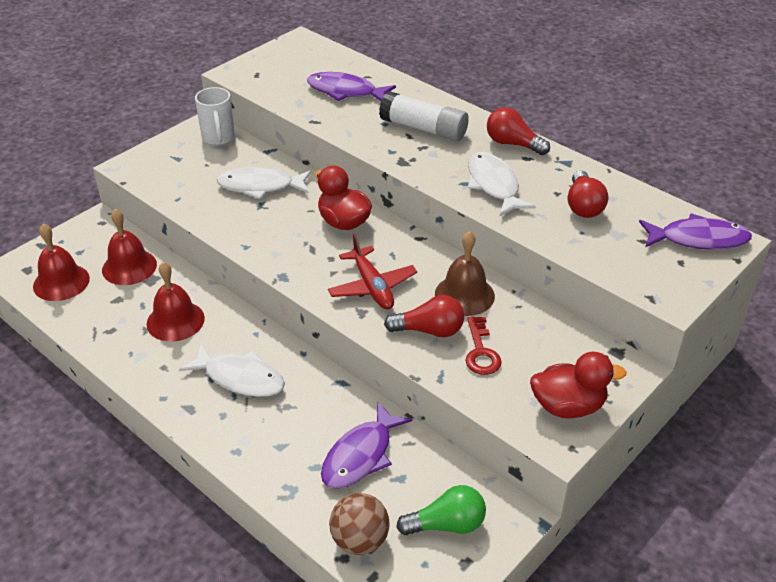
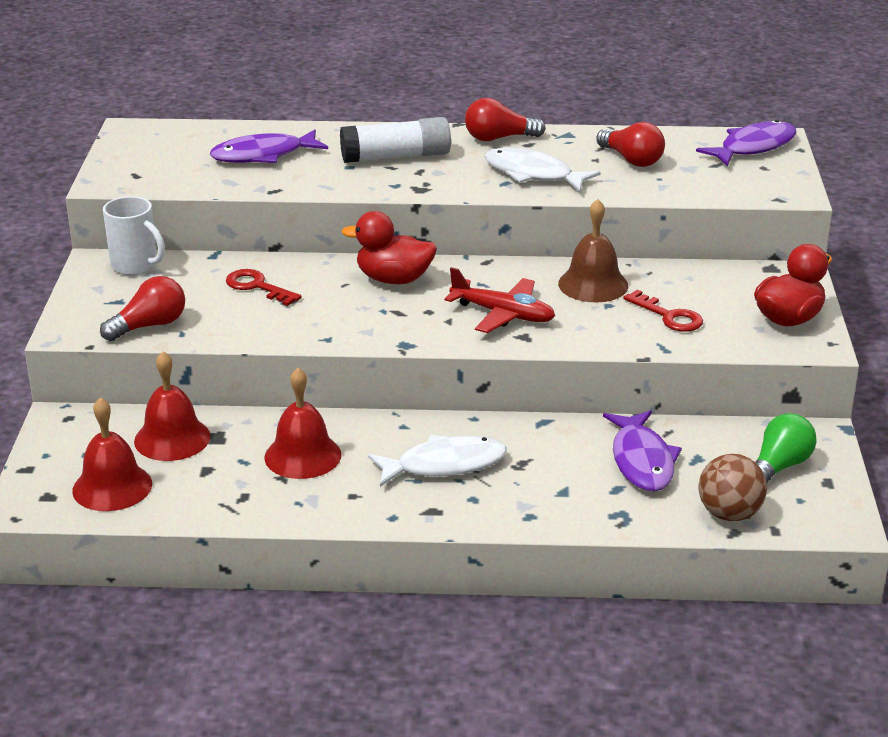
camera: 40 degrees left, 10 degrees down
(260, 186) = (257, 287): white fish -> red key
(429, 330) = (604, 322): red light bulb -> red light bulb (149, 326)

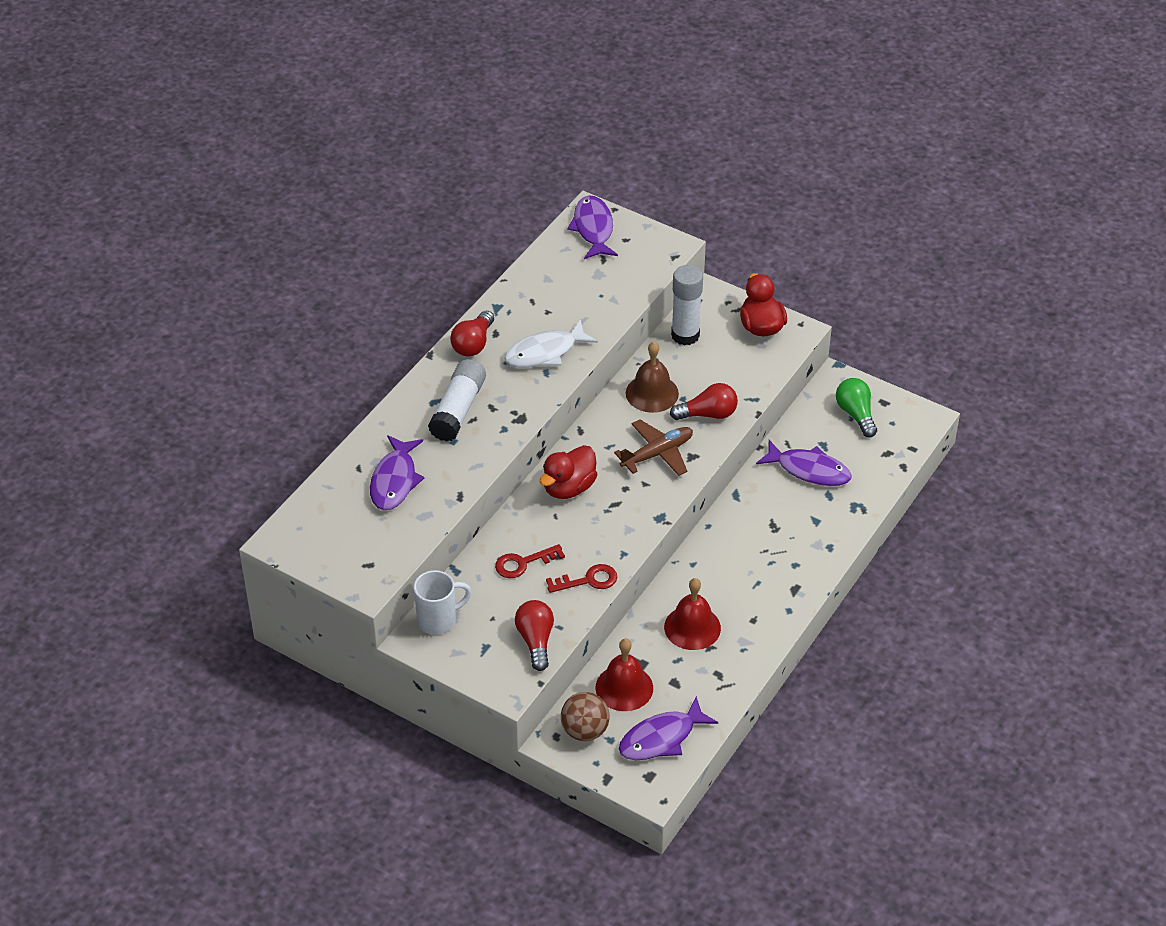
camera: 60 degrees left, 15 degrees up
(112, 487) = (661, 738): red bell -> purple fish
(444, 465) = (751, 562): white fish -> none
(503, 314) = (657, 454): red plane -> brown plane
(631, 160) = (563, 295): red light bulb -> red light bulb (708, 414)
(669, 316) = (718, 378): red key -> red key (588, 580)
(709, 277) = (685, 335): none -> white glue stick
(729, 514) = (885, 459): brown ball -> brown ball (585, 731)

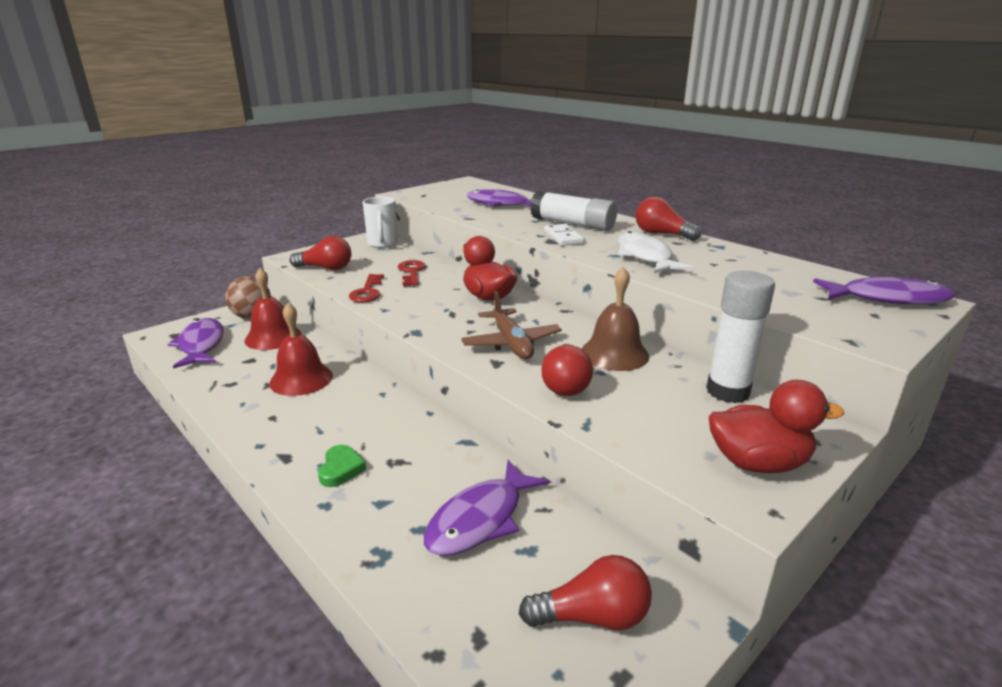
camera: 105 degrees right, 20 degrees down
(506, 411) = (563, 237): none -> white domino
(794, 552) = (341, 469): none -> green heart
(856, 414) = (592, 616): green light bulb -> red light bulb

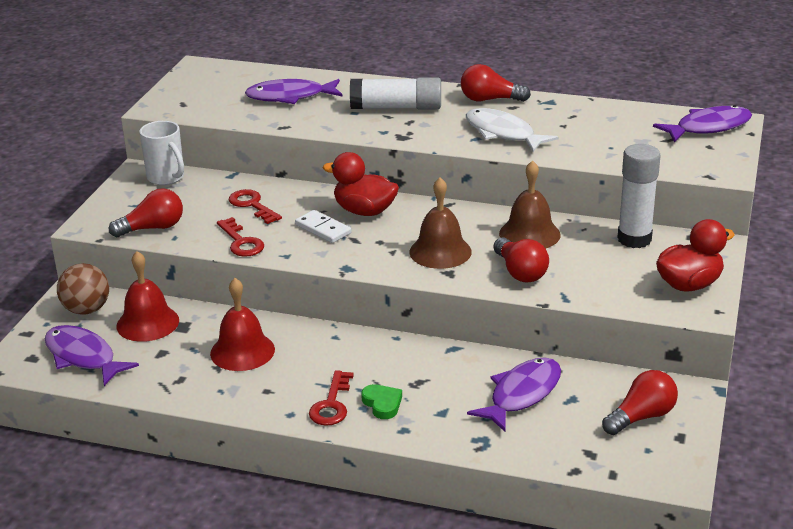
camera: 30 degrees left, 5 degrees up
(301, 451) = (331, 404): none -> red key
(480, 519) = (522, 394): purple fish -> purple fish turned 150 degrees counterclockwise
(511, 343) = (440, 251): brown plane -> brown bell
(563, 237) = (408, 128): white domino -> white domino (323, 229)

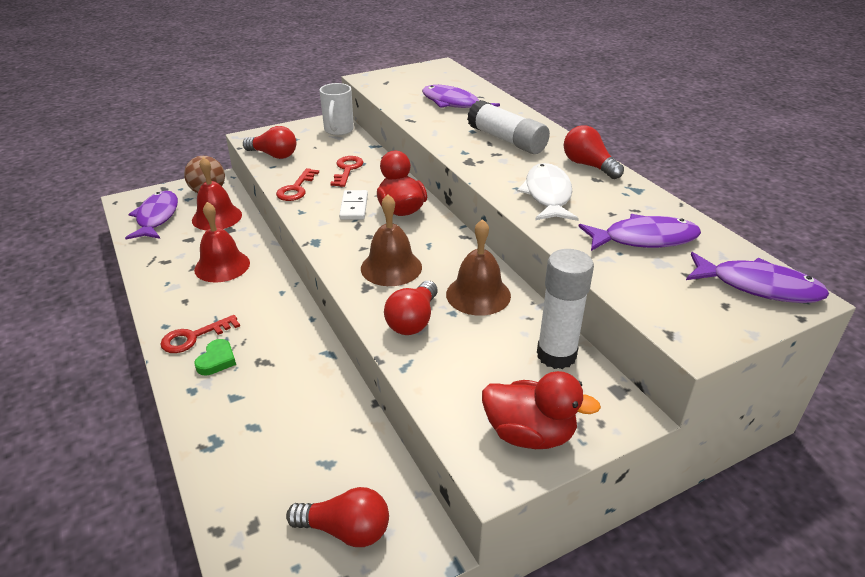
camera: 45 degrees right, 5 degrees up
(522, 394) = (303, 428): purple fish -> purple fish (644, 239)

